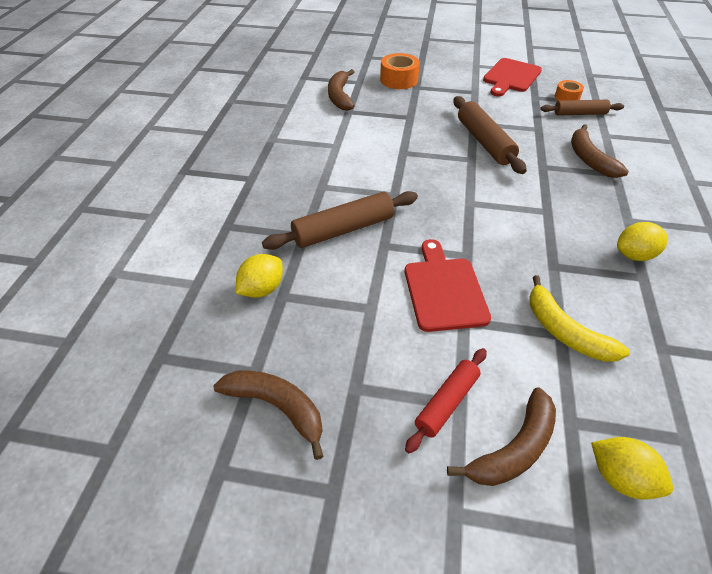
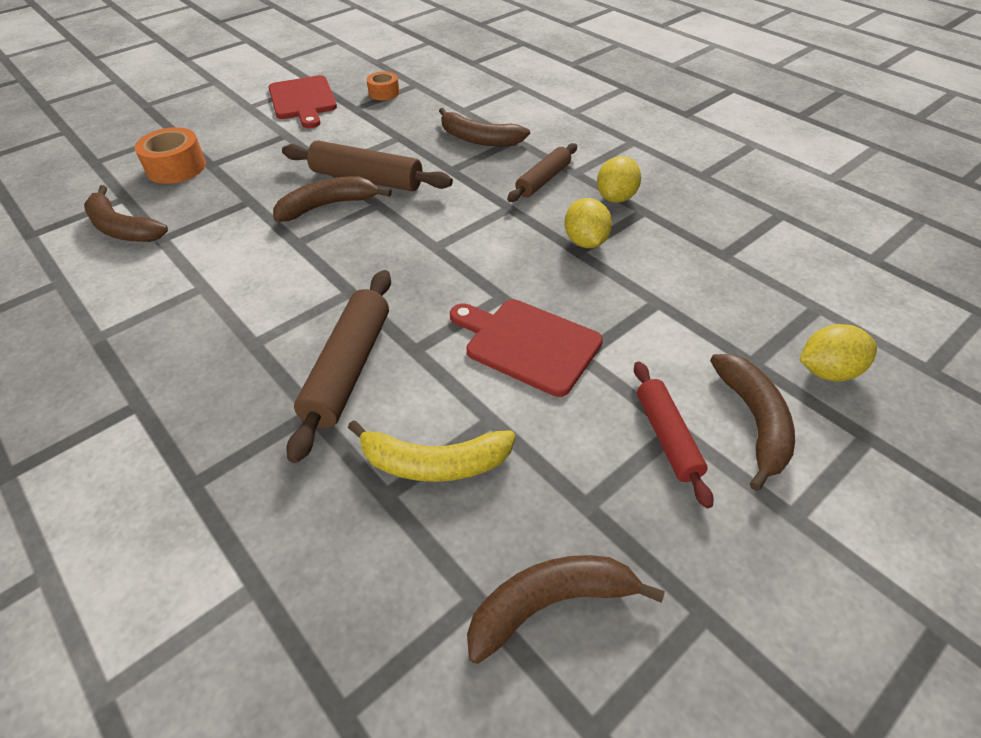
camera: 50 degrees left, 0 degrees up
(262, 289) = (351, 510): yellow lemon -> yellow lemon (585, 242)
(444, 143) = (328, 205): none -> brown banana
(565, 332) = (657, 297): yellow banana -> yellow banana (434, 463)
(579, 113) = (416, 102): brown rolling pin -> brown rolling pin (543, 180)

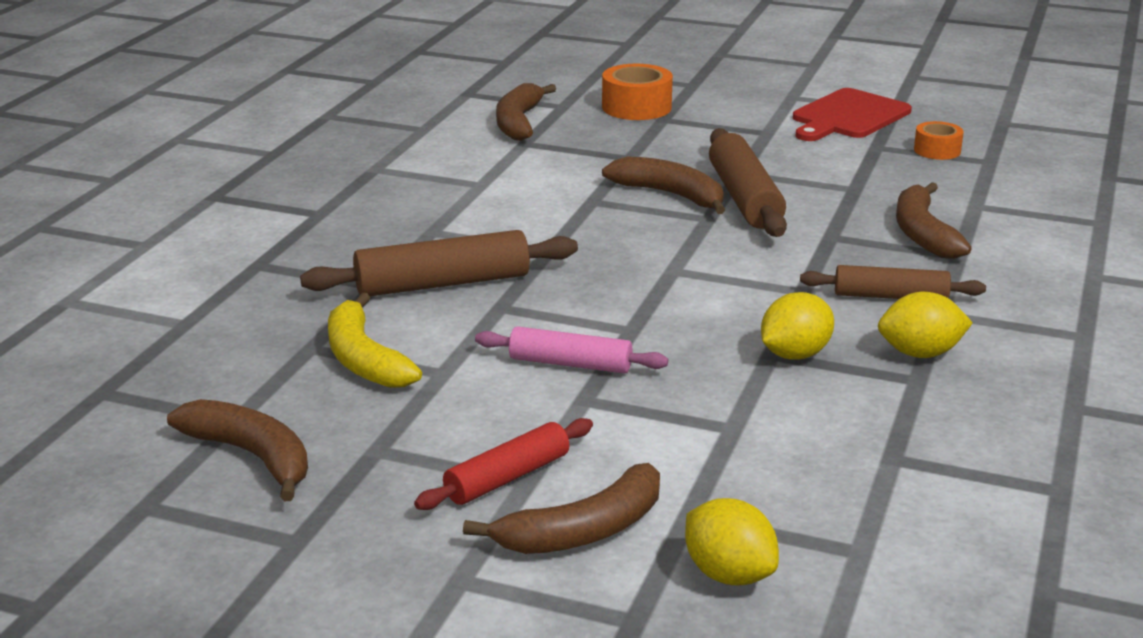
camera: 60 degrees right, 20 degrees down
(528, 344) = (570, 364): red cutting board -> pink rolling pin

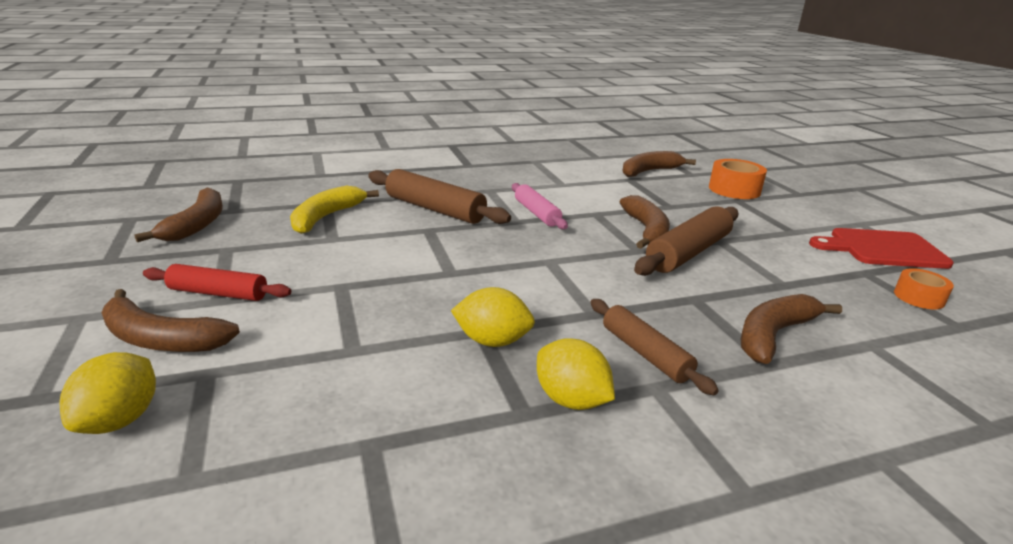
camera: 50 degrees right, 0 degrees up
(570, 364) = (382, 268): pink rolling pin -> pink rolling pin (537, 213)

